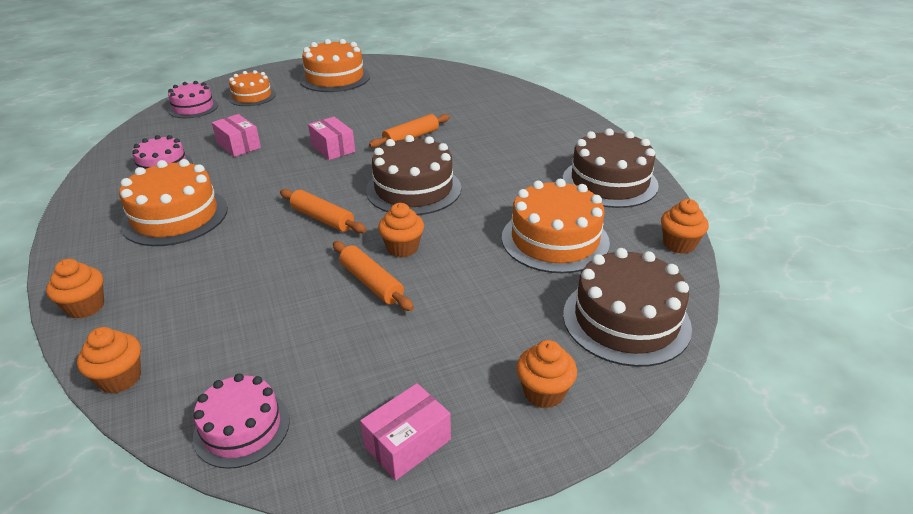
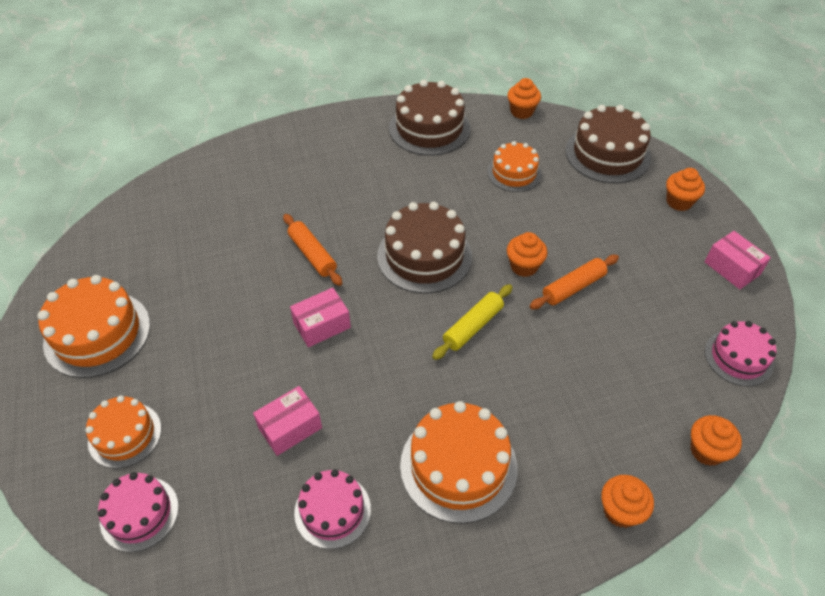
camera: 85 degrees left, 15 degrees up
(322, 218) = (473, 326): orange rolling pin -> yellow rolling pin
(555, 240) = (514, 173): orange cake -> orange cake, size x0.63

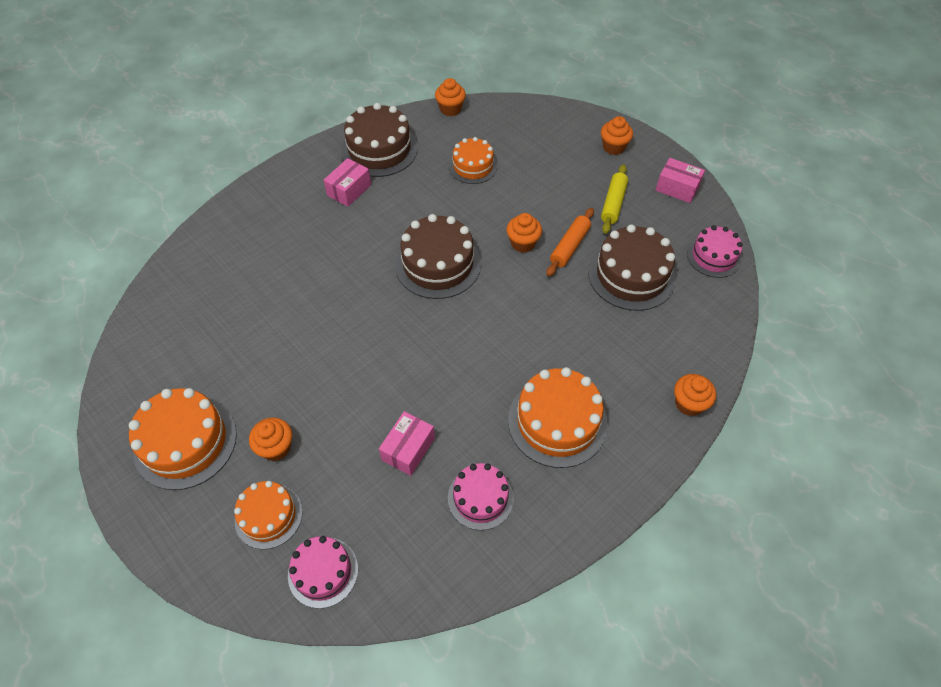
camera: 25 degrees left, 5 degrees up
(312, 254) = (341, 298): orange rolling pin -> none
(322, 325) = (385, 355): pink box -> pink box (349, 190)
(473, 326) = (509, 308): yellow rolling pin -> yellow rolling pin (613, 203)
(607, 154) = (539, 124): brown cake -> brown cake (631, 275)
(706, 450) = (725, 334): orange cupcake -> orange cupcake (276, 448)

